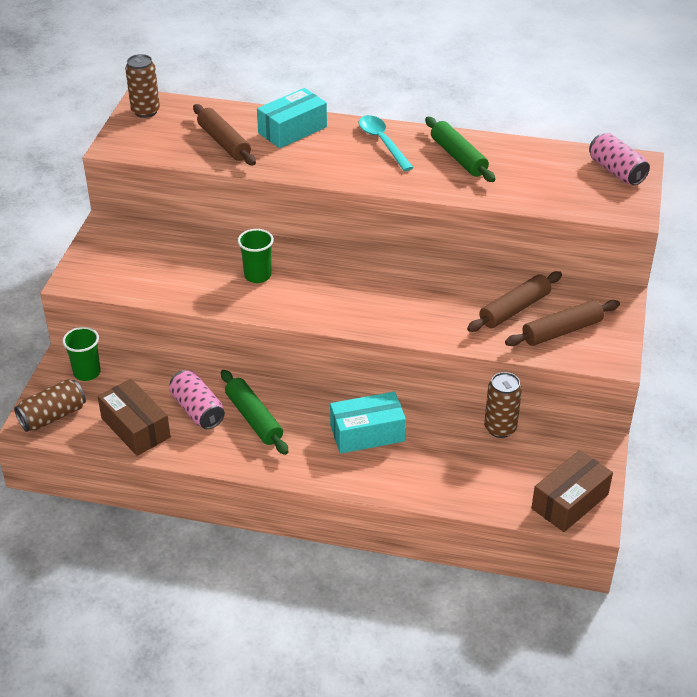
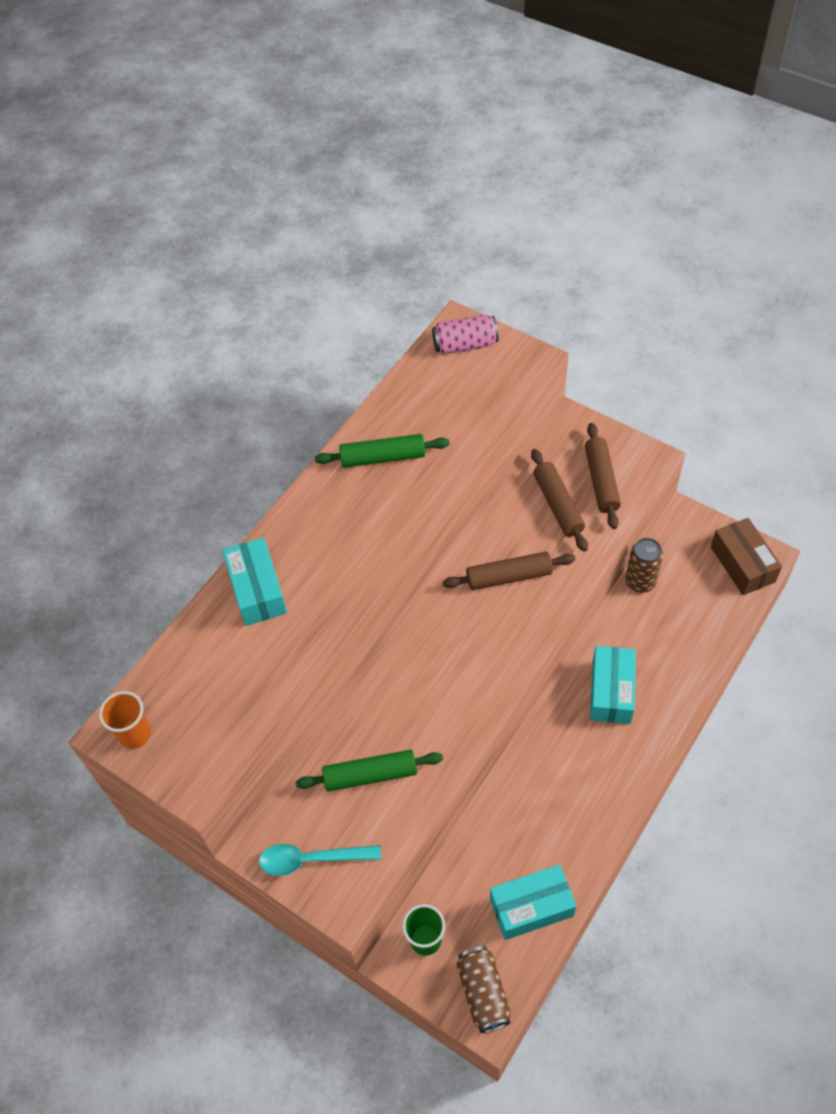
camera: 65 degrees left, 15 degrees up
(136, 428) = (531, 907): brown box -> turquoise box
(145, 111) = (135, 734): brown can -> orange cup
(197, 410) = (526, 837): pink can -> none
(224, 142) = (247, 666): brown rolling pin -> brown rolling pin (509, 577)
(254, 418) = (557, 786): green rolling pin -> green rolling pin (370, 775)
(257, 276) = (417, 710): green cup -> none
(382, 142) = (324, 514): turquoise spoon -> turquoise spoon (311, 859)

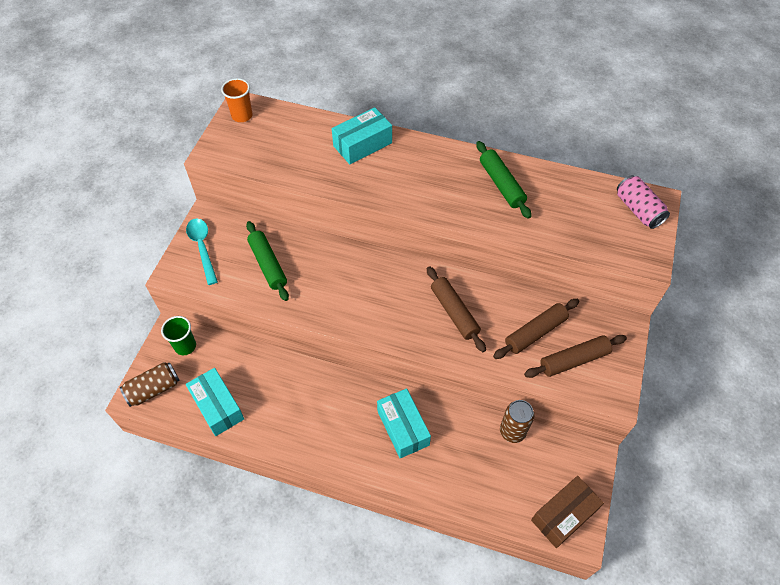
camera: 70 degrees right, 0 degrees up
(611, 691) = (403, 428): turquoise box -> turquoise box turned 75 degrees clockwise

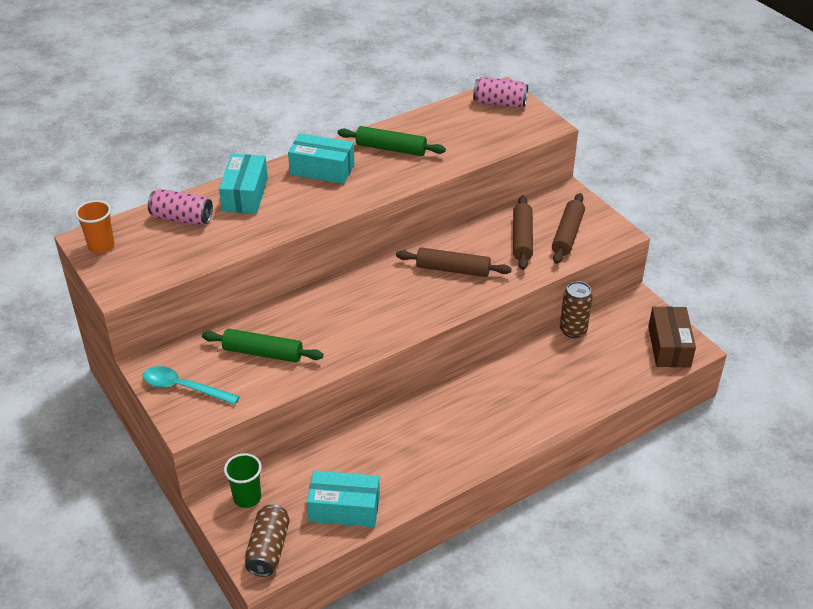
camera: 50 degrees left, 15 degrees down
(306, 132) = (182, 218): none -> pink can
(403, 428) = (502, 392): turquoise box -> turquoise box (322, 169)

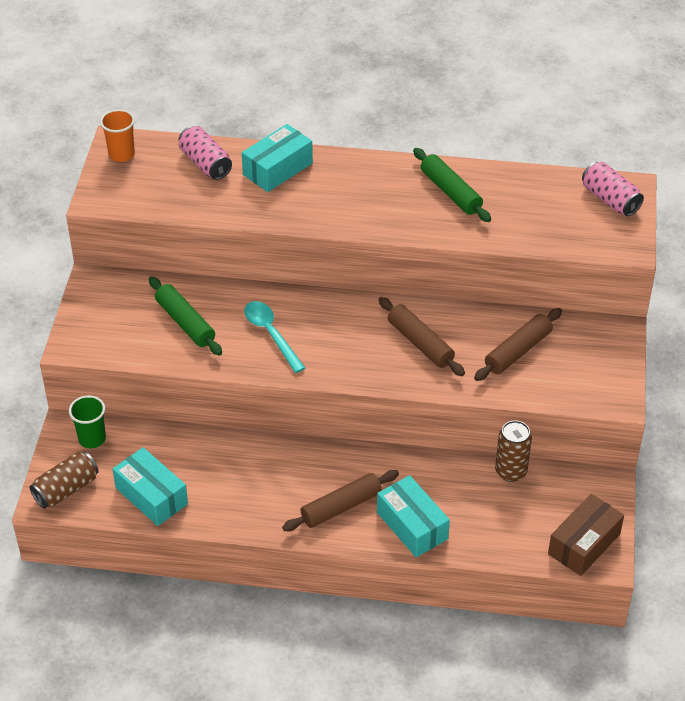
camera: 40 degrees right, 5 degrees up
(183, 387) = (99, 315): turquoise spoon -> turquoise spoon (271, 334)
(322, 169) = (367, 180): turquoise box -> turquoise box (412, 525)
(567, 234) = (566, 372): brown rolling pin -> brown rolling pin (341, 507)

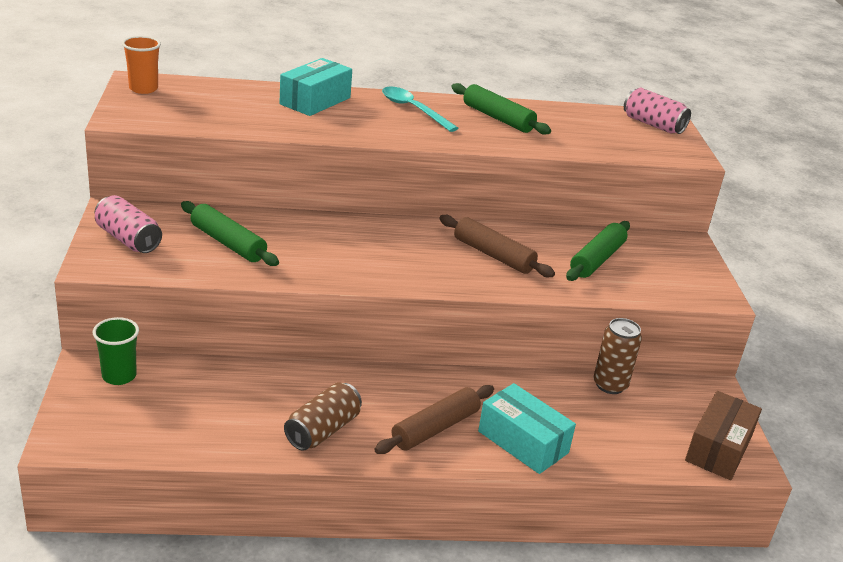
camera: 15 degrees left, 15 degrees down
(66, 489) = (90, 428): brown can -> brown can (323, 430)
(151, 496) = (202, 430): turquoise box -> none
(205, 163) = (237, 96): pink can -> pink can (128, 239)
(271, 334) = (328, 251): turquoise spoon -> turquoise spoon (413, 110)
(517, 351) = (596, 259): brown rolling pin -> green rolling pin

